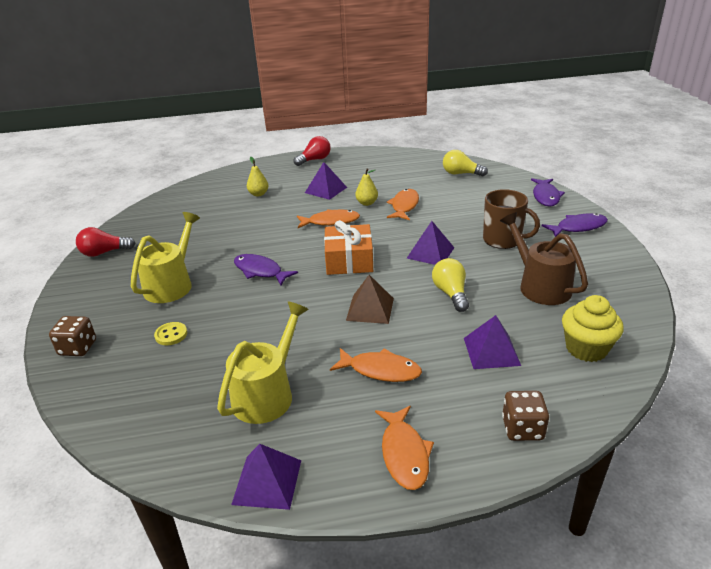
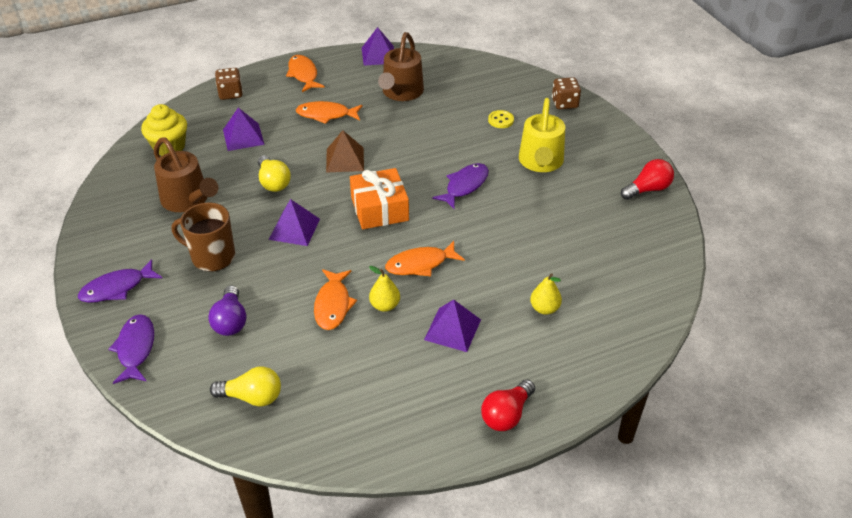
camera: 165 degrees right, 10 degrees up
(260, 271) = (464, 186): purple fish -> purple fish turned 75 degrees counterclockwise
(267, 394) = (401, 92): yellow watering can -> brown watering can
(480, 204) = (230, 321): none -> purple light bulb

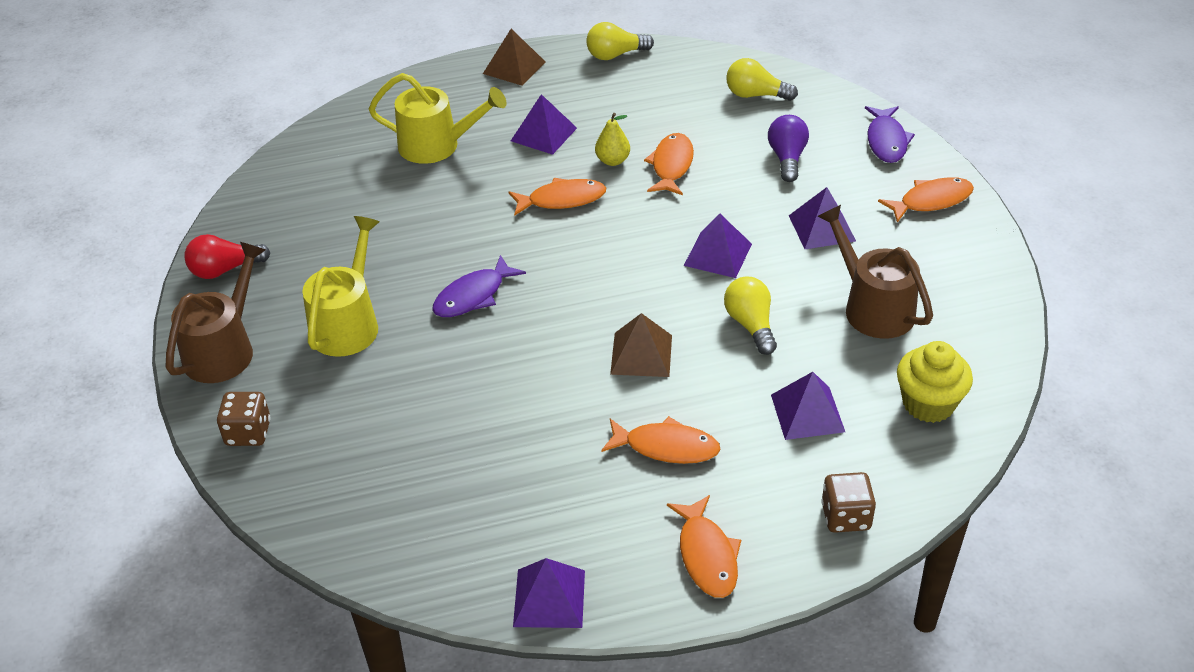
camera: 170 degrees left, 0 degrees up
(117, 288) = (931, 201): purple fish -> orange fish
(212, 257) = (822, 228): brown mug -> purple pyramid
(379, 209) = (600, 272): orange gift -> none
(401, 92) = (525, 487): brown watering can -> brown watering can (223, 350)
(402, 445) = (615, 55): none -> yellow light bulb
(501, 120) = (373, 407): yellow button -> none
(506, 415) = (514, 67): red light bulb -> brown pyramid
(544, 308) = (436, 145): yellow pear -> yellow watering can

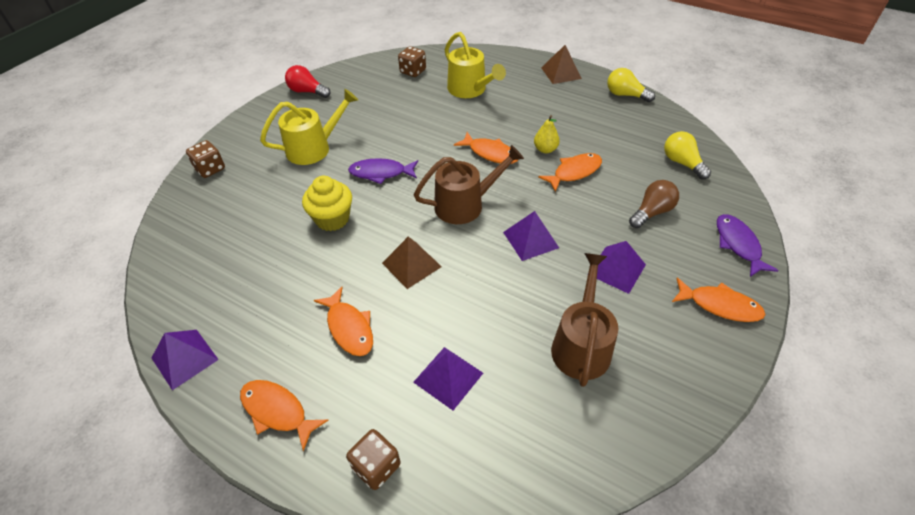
camera: 45 degrees right, 5 degrees up
(223, 350) = (256, 126): brown watering can -> brown watering can (465, 205)
(331, 164) = (413, 71): none -> brown dice
(544, 134) = (529, 114): purple pyramid -> none
(707, 555) = (277, 411): orange fish -> orange fish turned 90 degrees clockwise
(750, 325) = (492, 295): yellow light bulb -> none
(787, 158) = (652, 212): purple light bulb -> brown light bulb
(886, 141) = (738, 244): purple fish -> purple fish turned 120 degrees clockwise
(928, 404) = (530, 441): yellow cupcake -> yellow cupcake (332, 219)

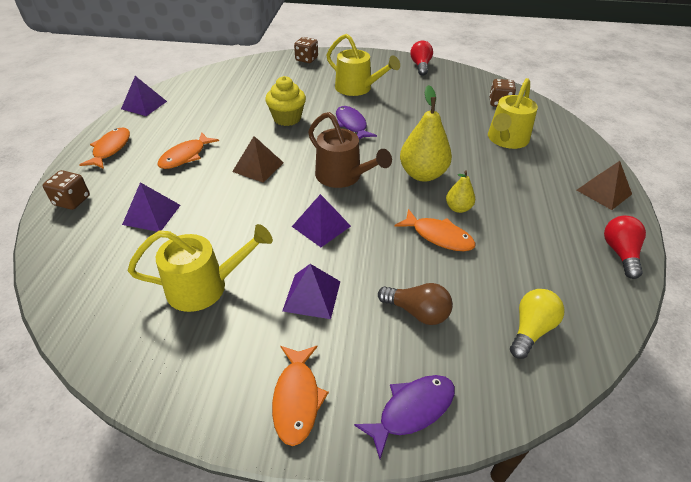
camera: 65 degrees right, 5 degrees down
(490, 153) = (422, 174): orange fish -> yellow pear
(581, 345) = (205, 286): brown watering can -> yellow watering can
(625, 95) = (620, 253): yellow light bulb -> red light bulb

